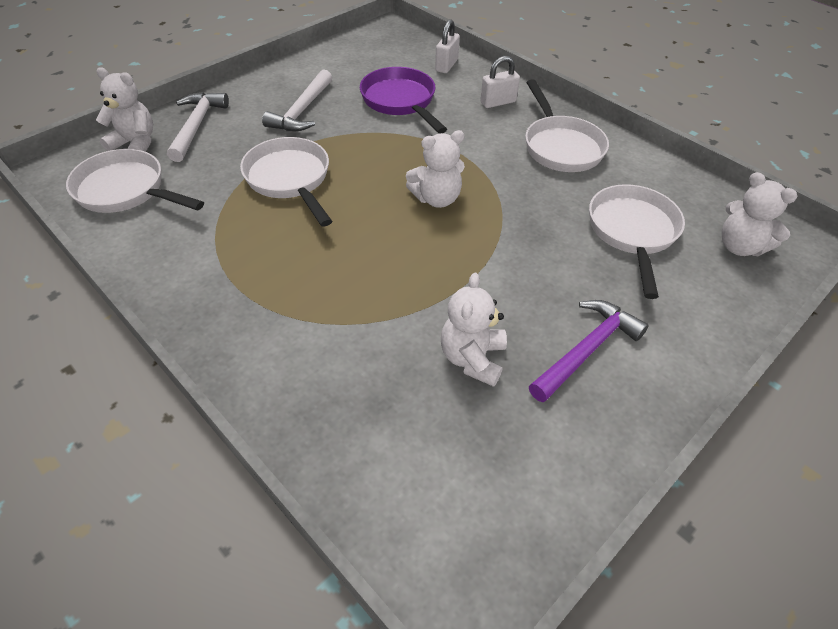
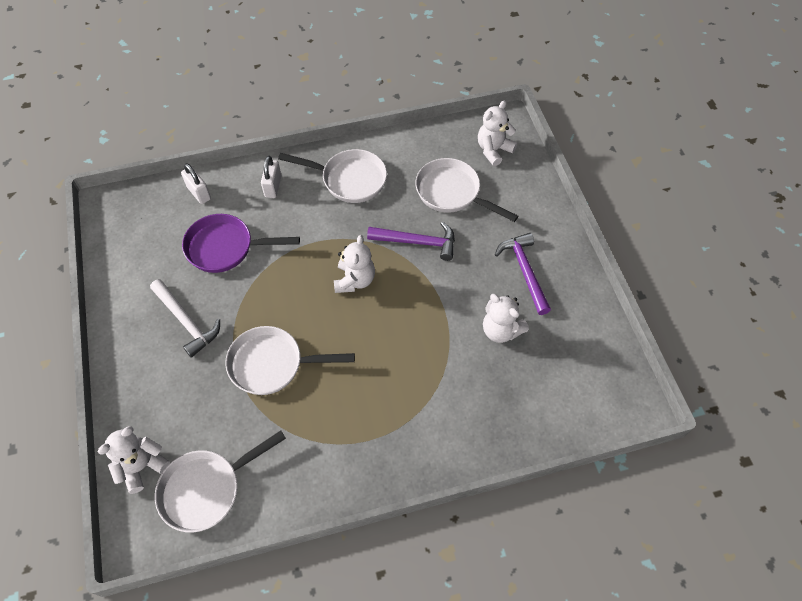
camera: 60 degrees left, 10 degrees up
(196, 126) = (150, 409): white hammer -> none
(532, 229) = (417, 242): none -> purple hammer
(740, 246) = (493, 150): white teddy bear -> white teddy bear turned 150 degrees clockwise

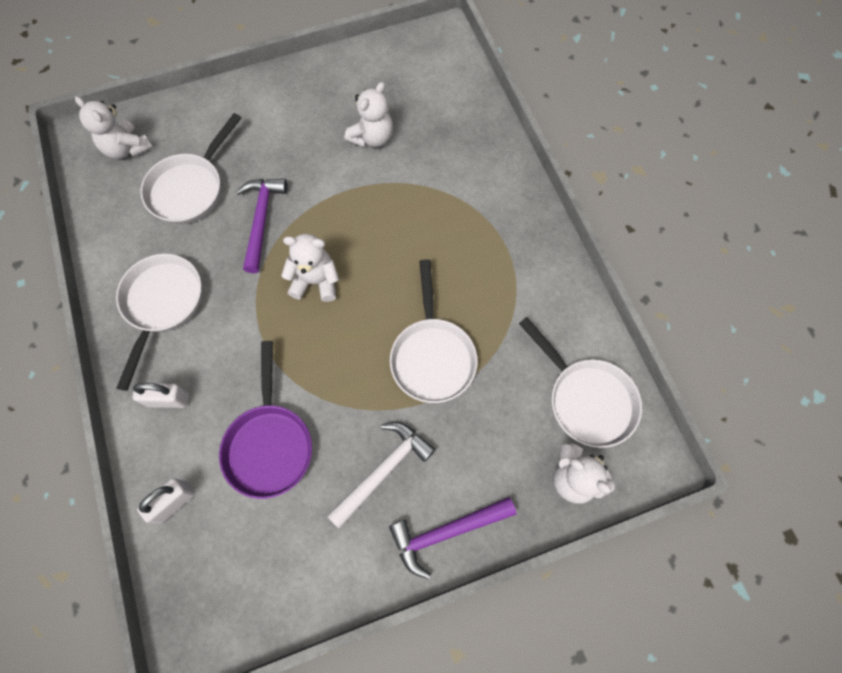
camera: 95 degrees left, 10 degrees up
(524, 271) = (299, 118): purple hammer -> purple hammer (446, 532)

